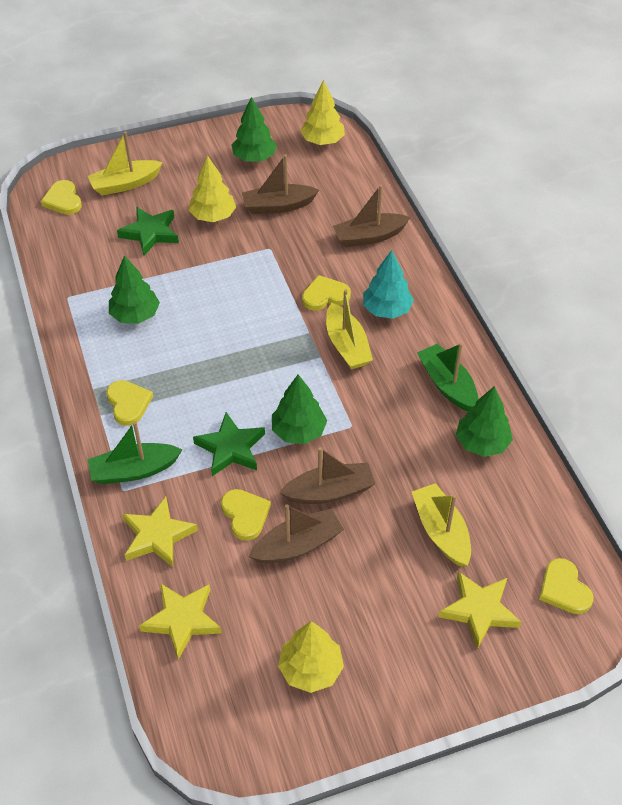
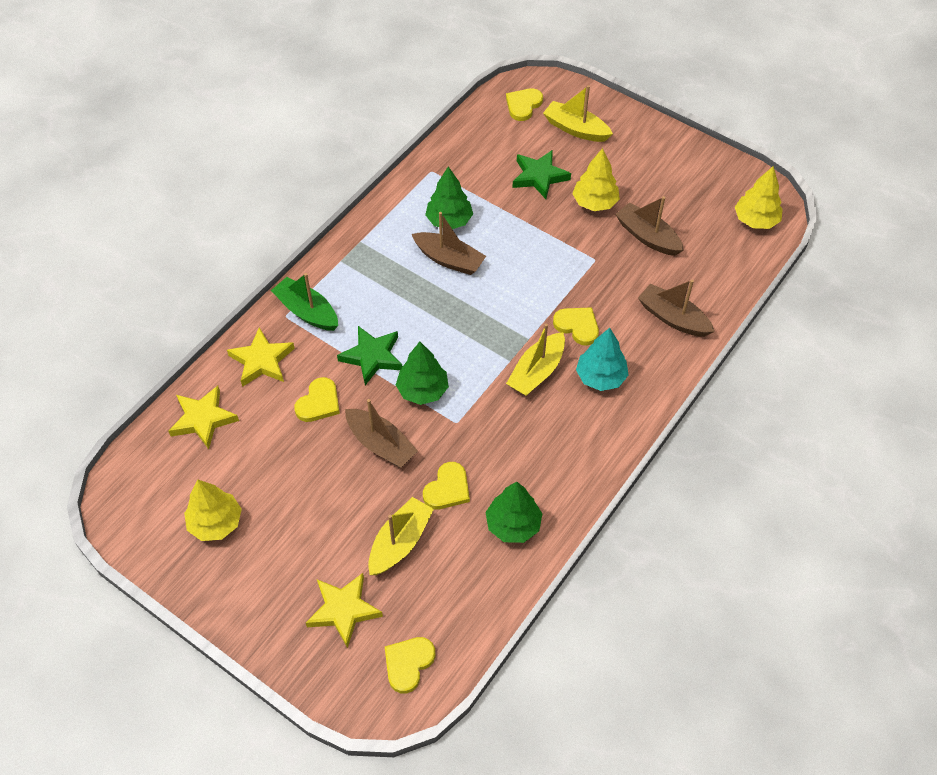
camera: 55 degrees right, 5 degrees up
(128, 403) = (363, 270): yellow heart -> yellow heart (447, 489)
(254, 158) = (687, 188): green tree -> none
(297, 545) = (316, 452): brown boat -> brown boat (449, 259)
(447, 385) = (555, 466): green boat -> none

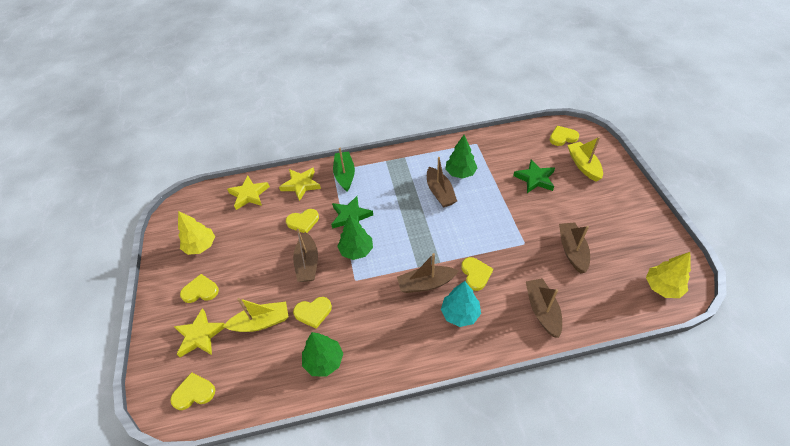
camera: 45 degrees right, 5 degrees down
(282, 568) = (200, 290): none -> yellow heart
(537, 371) = (426, 283): yellow boat -> brown boat
(594, 202) = (556, 211): yellow tree -> none

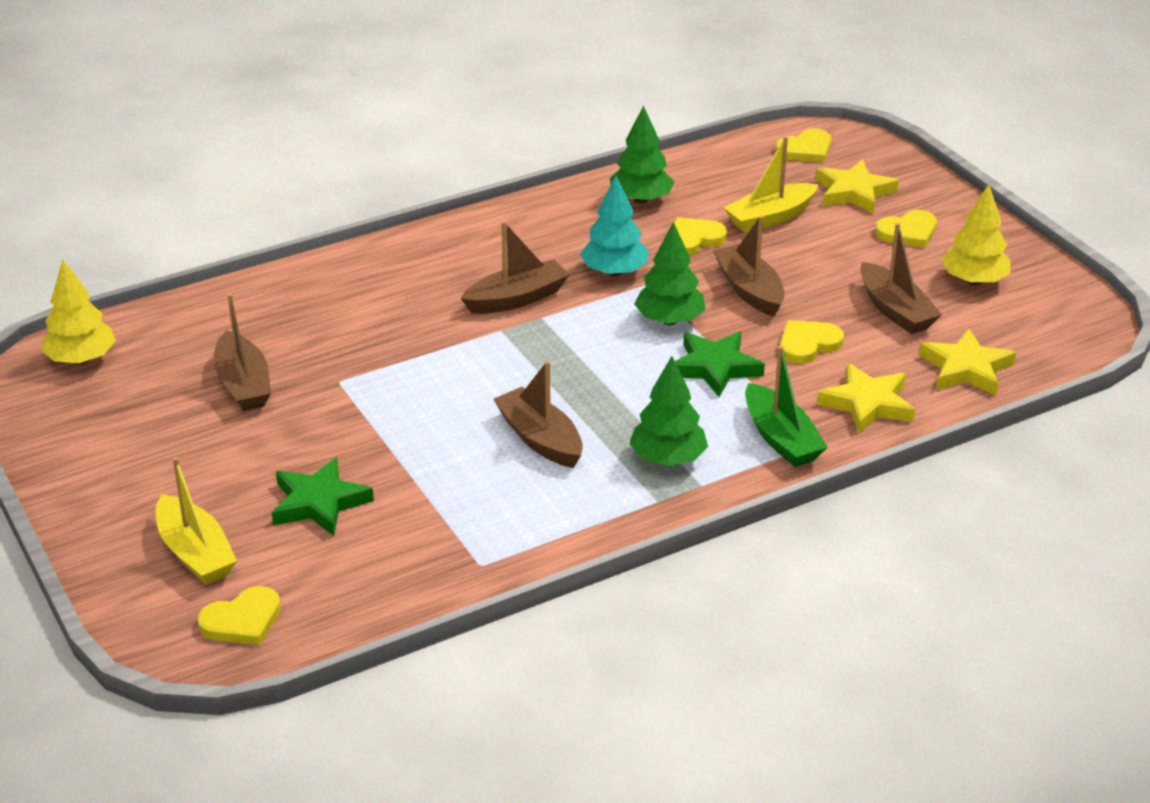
camera: 160 degrees right, 15 degrees down
(460, 173) = (504, 486): green tree -> green tree (668, 459)
(460, 313) = (445, 275): turquoise tree -> turquoise tree (614, 272)
(475, 274) = (429, 324): yellow heart -> none
(542, 310) = (304, 299): brown boat -> brown boat (895, 310)

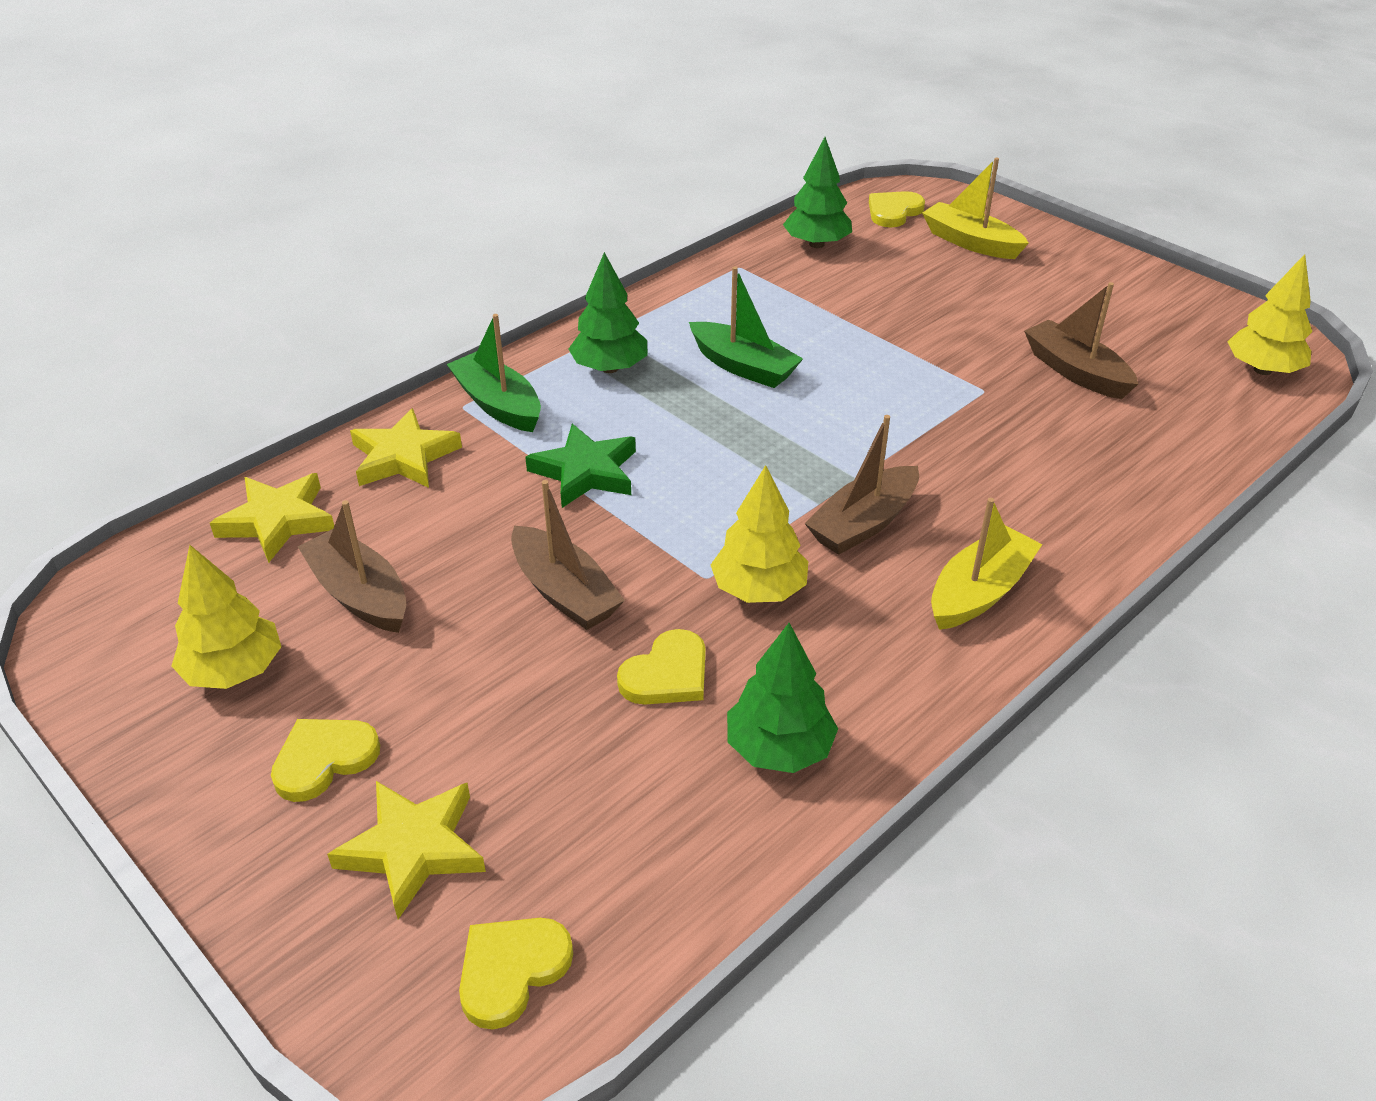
camera: 165 degrees right, 5 degrees up
(319, 503) = (906, 287): green star -> none
(540, 439) = (743, 366): brown boat -> green boat
(614, 272) = (759, 590): turquoise tree -> yellow tree
(669, 320) = (658, 526): green tree -> green tree (816, 244)
(770, 218) = (555, 748): yellow boat -> yellow boat (979, 592)
(808, 344) = (477, 522): yellow heart -> none

